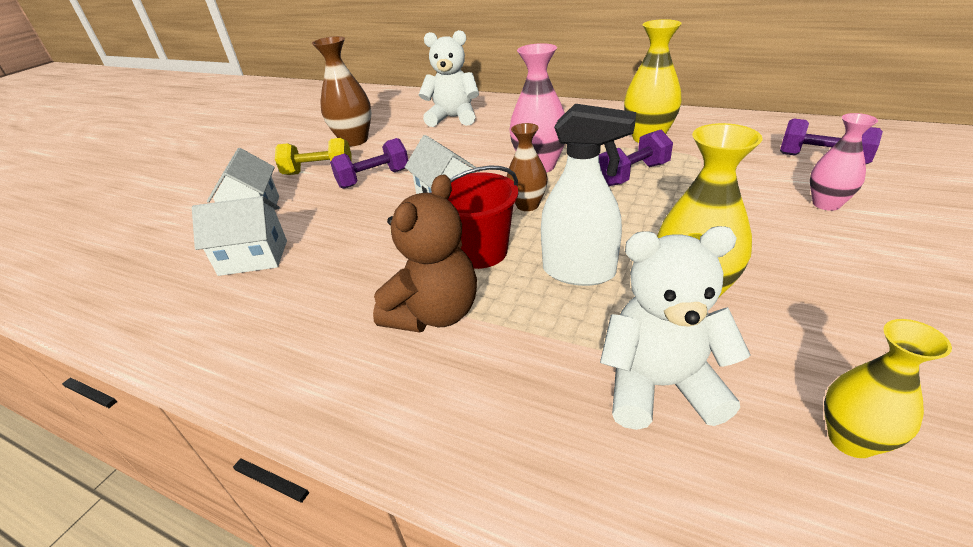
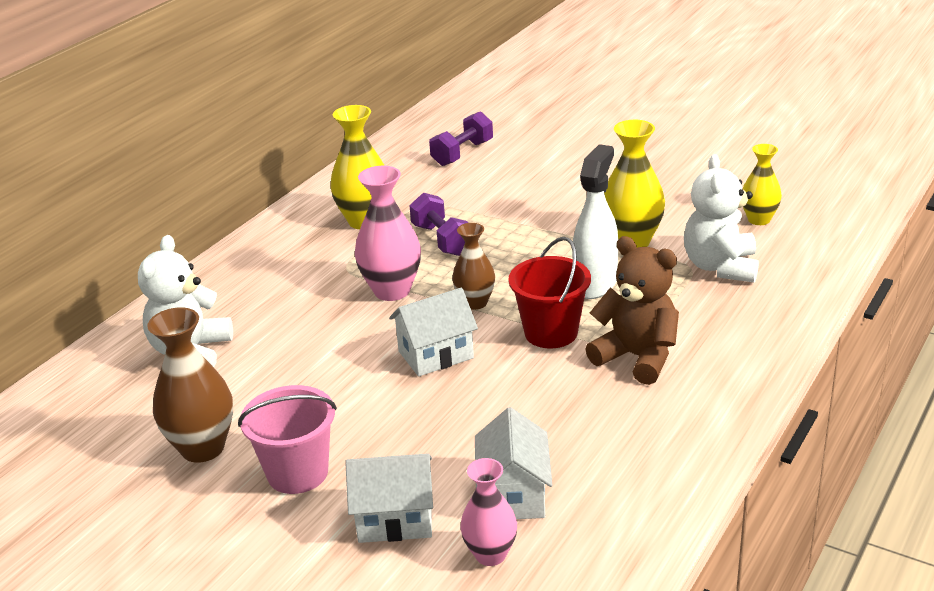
camera: 85 degrees left, 5 degrees down
(319, 171) = (297, 473): yellow dumbbell -> pink bucket
(374, 178) = (352, 415): purple dumbbell -> none
(826, 204) = (534, 169): pink vase -> pink vase (490, 554)

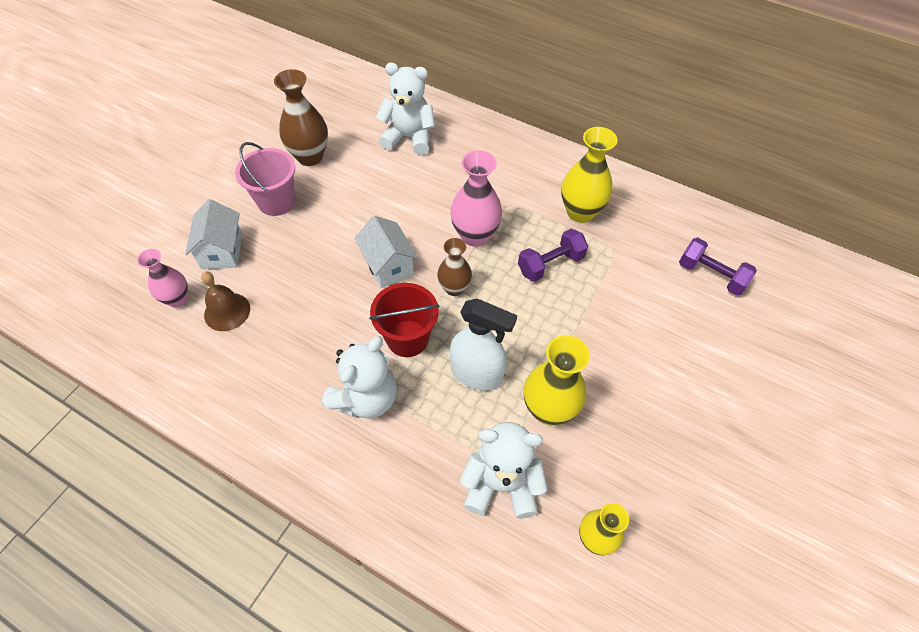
camera: 85 degrees right, 25 degrees up
(514, 494) = (227, 311): white house -> brown bell
(637, 357) = (366, 398): brown teddy bear -> white teddy bear

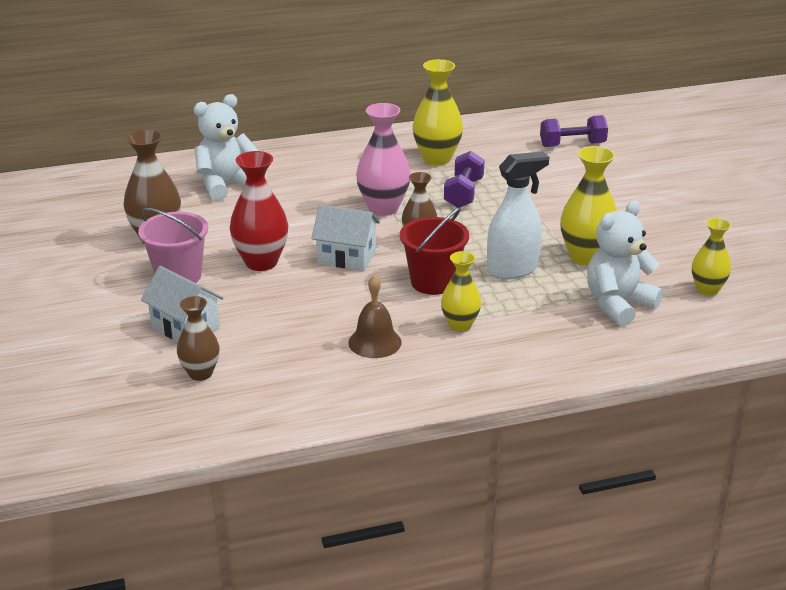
camera: 45 degrees left, 25 degrees down
(177, 299) = (200, 373): pink vase -> brown vase
(227, 311) = (261, 353): brown bell -> brown bell (375, 342)
(334, 227) = (261, 262): none -> red vase
(366, 398) = (460, 325): white teddy bear -> yellow vase

